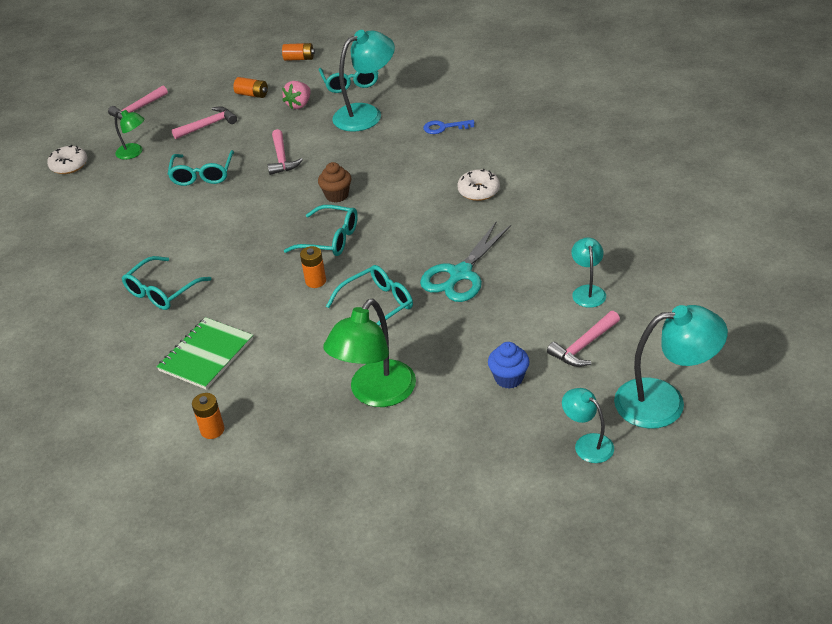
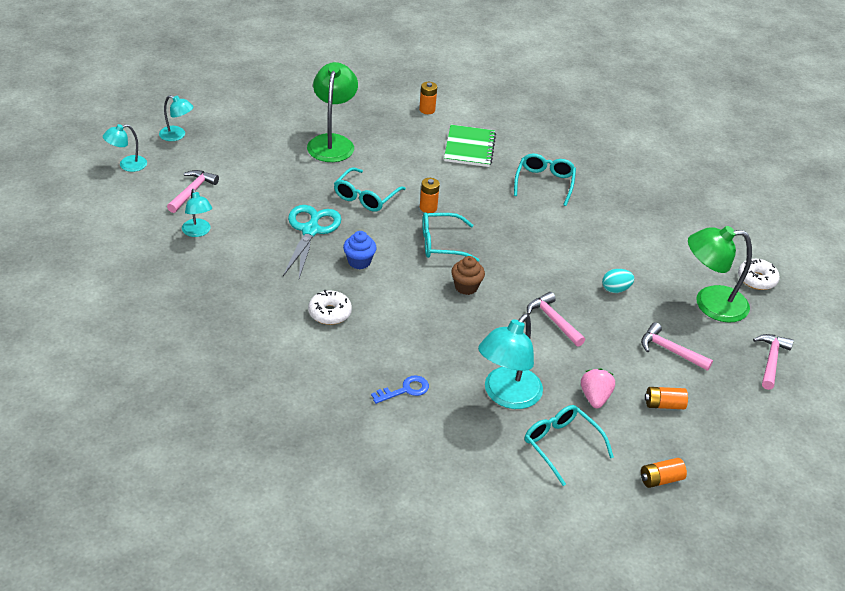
camera: 150 degrees right, 0 degrees up
(134, 153) = (710, 304): green lamp -> green lamp, size x1.83
(202, 175) = (615, 289): turquoise glasses -> turquoise egg
(208, 125) = (670, 350): pink hammer -> pink hammer turned 90 degrees clockwise
(509, 378) = (242, 164): blue cupcake -> blue cupcake (359, 262)
(664, 401) = (127, 165): turquoise lamp -> turquoise lamp, size x0.55

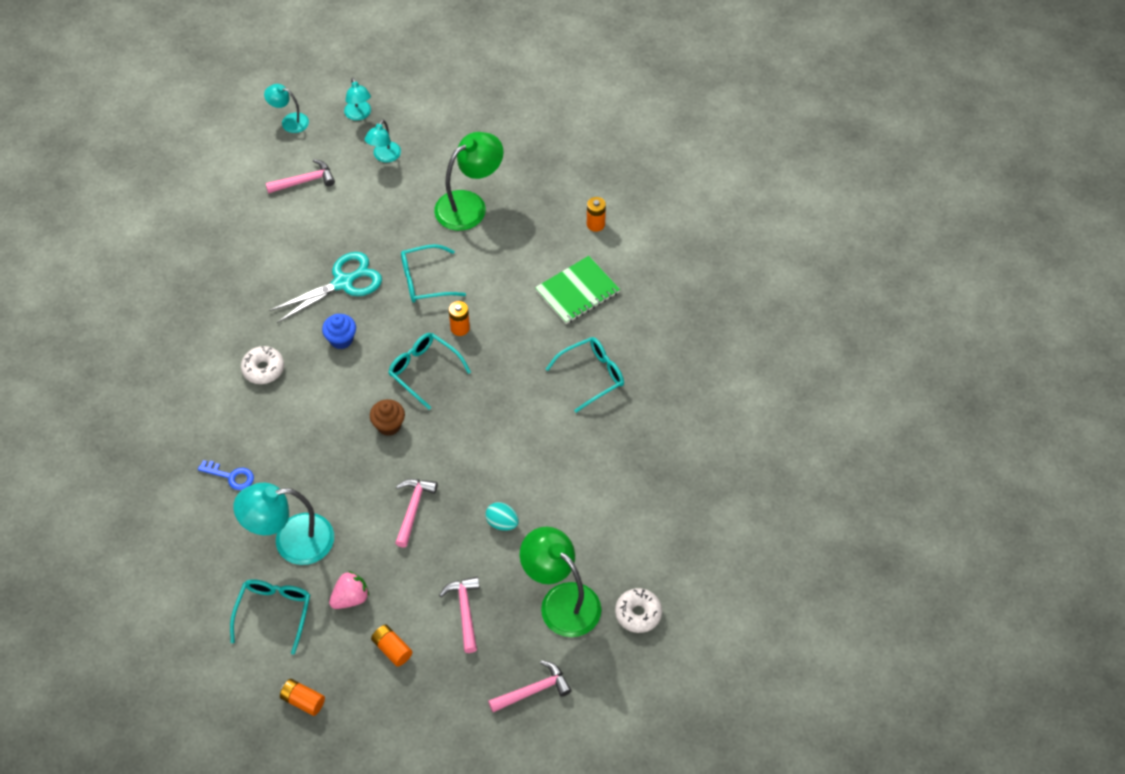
camera: 50 degrees right, 15 degrees up
(198, 232) = (263, 224): turquoise lamp -> turquoise lamp (384, 156)

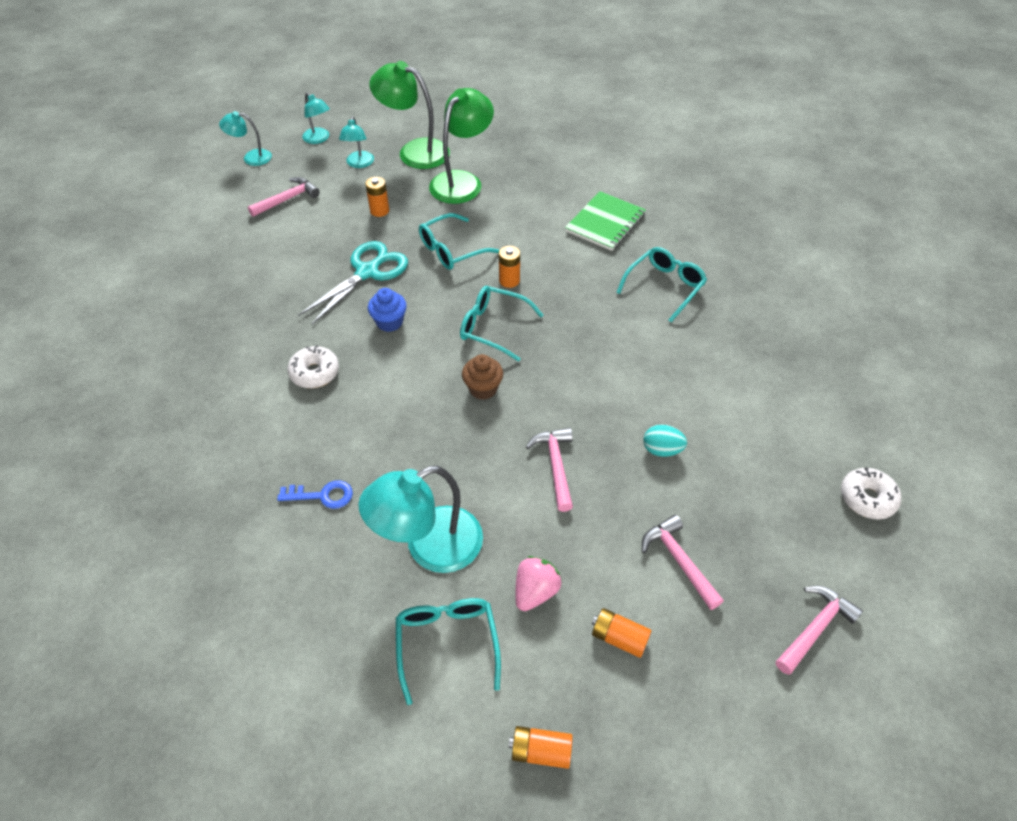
camera: 20 degrees left, 5 degrees down
(561, 601) = (777, 512): green lamp -> green lamp (414, 151)
(595, 224) = (588, 169): orange battery -> orange battery (379, 211)

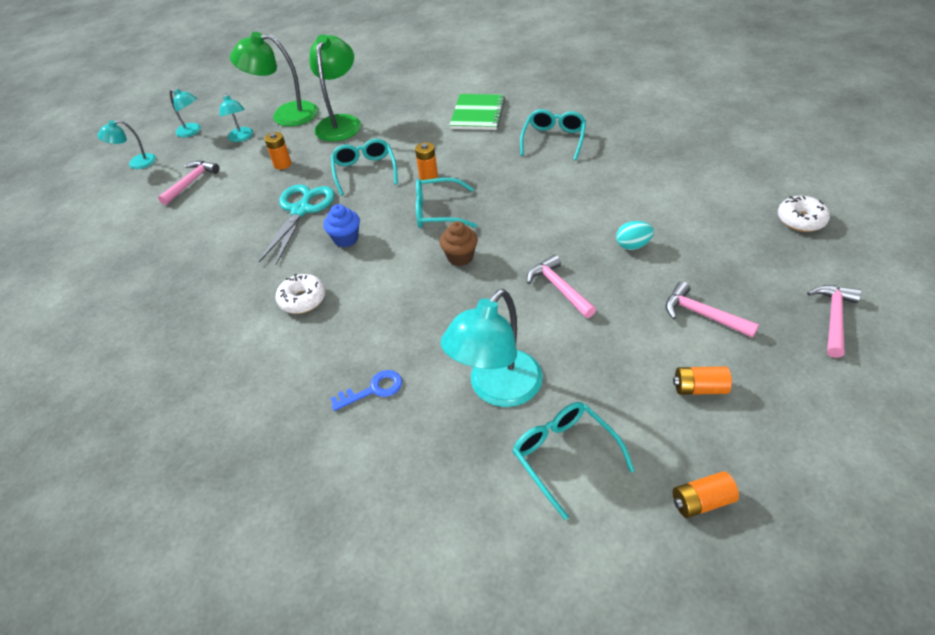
camera: 20 degrees left, 5 degrees down
(451, 250) = (365, 171): turquoise glasses -> turquoise glasses turned 135 degrees clockwise
(535, 591) = (609, 384): pink strawberry -> none

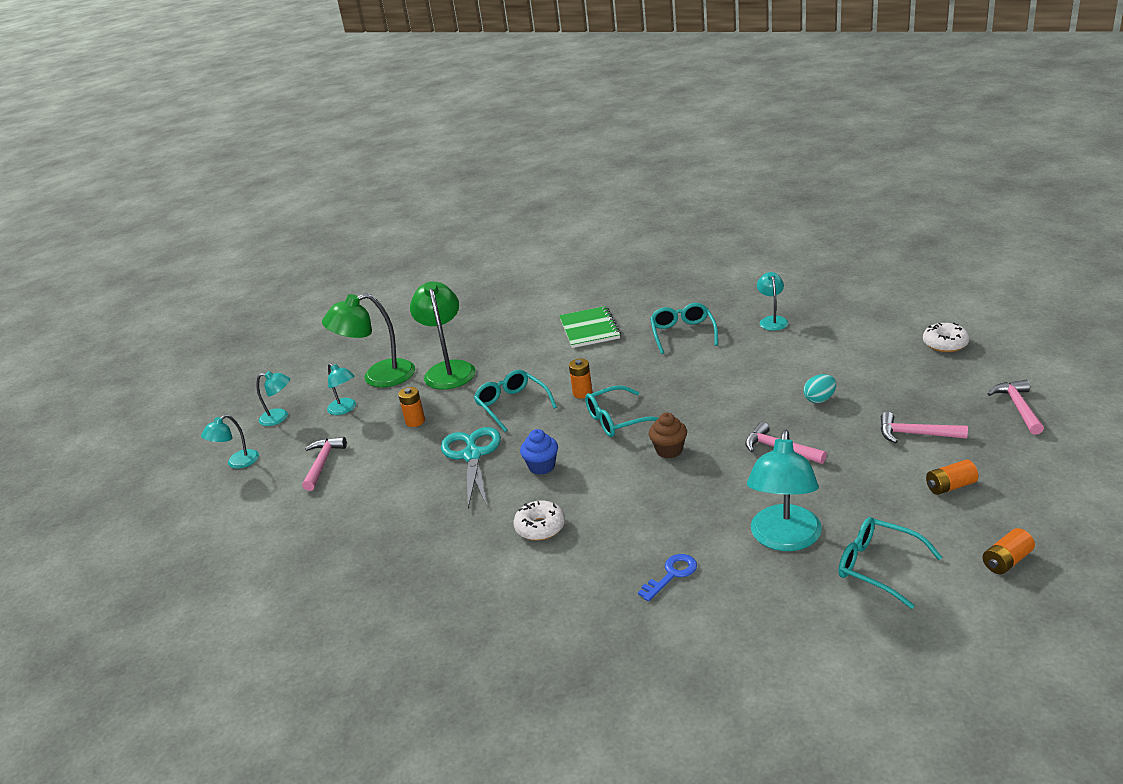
camera: 20 degrees left, 15 degrees down
(644, 147) = (772, 320): none -> turquoise lamp

